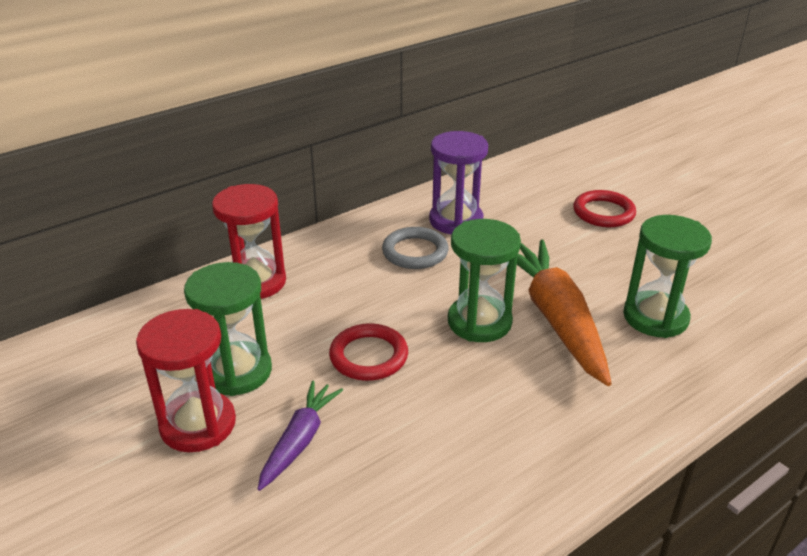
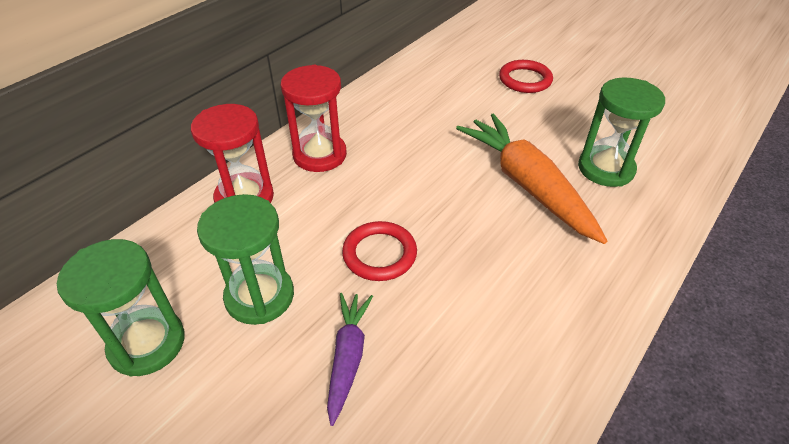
camera: 15 degrees left, 10 degrees up
(198, 424) = (240, 363): red hourglass -> red hourglass (320, 155)
(415, 252) = (381, 142): grey ring -> none
(456, 220) = (405, 106): purple hourglass -> none
(479, 322) = (464, 200): green hourglass -> green hourglass (147, 343)

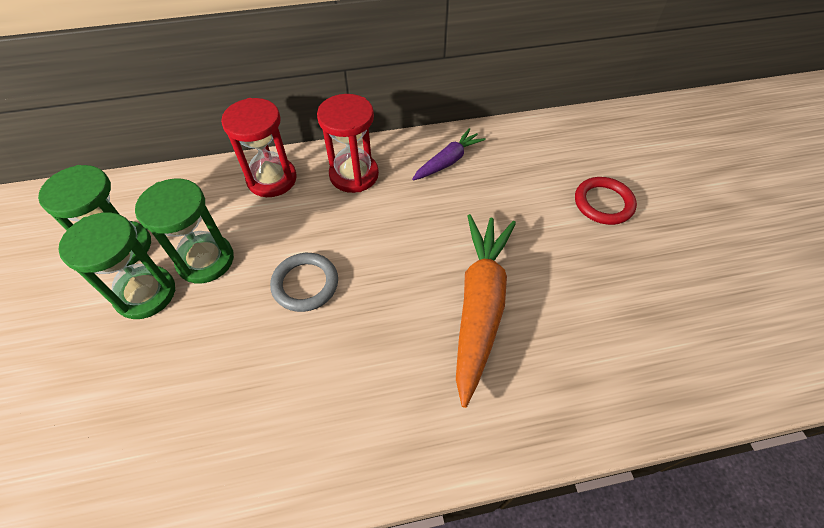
camera: 40 degrees right, 10 degrees up
(348, 357) = (206, 344): purple carrot -> purple carrot (448, 161)
(379, 254) = (305, 284): red ring -> grey ring
(605, 169) = (571, 340): green hourglass -> green hourglass (146, 294)

